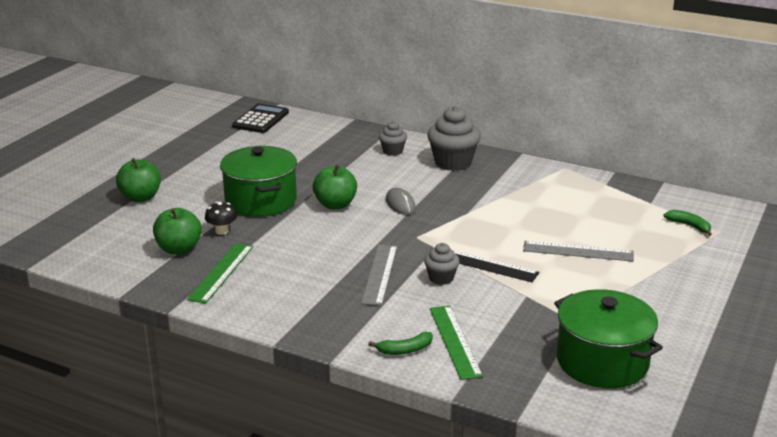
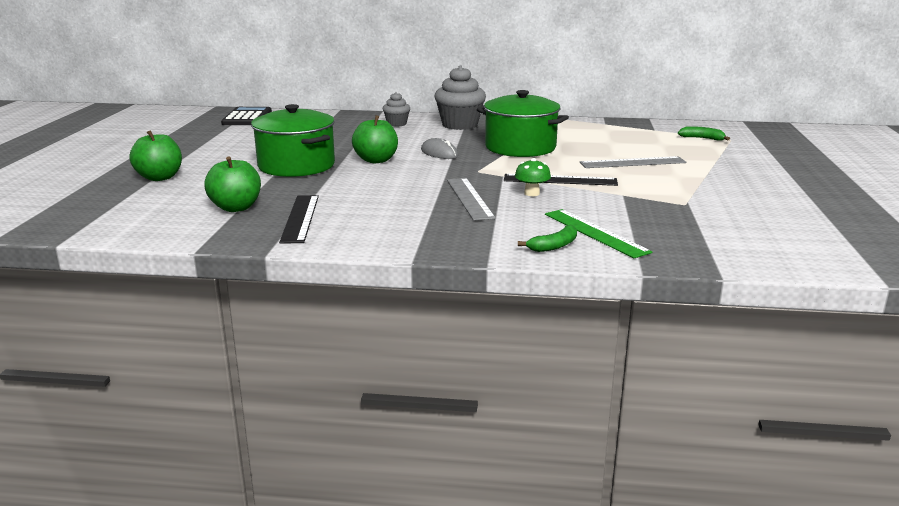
camera: 20 degrees left, 5 degrees down
(221, 272) = (300, 218): green ruler -> black ruler
(222, 231) = (273, 190): black mushroom -> none
(441, 278) = (532, 193): grey cupcake -> green mushroom
(602, 362) = (744, 226): green pot -> green pot (520, 147)

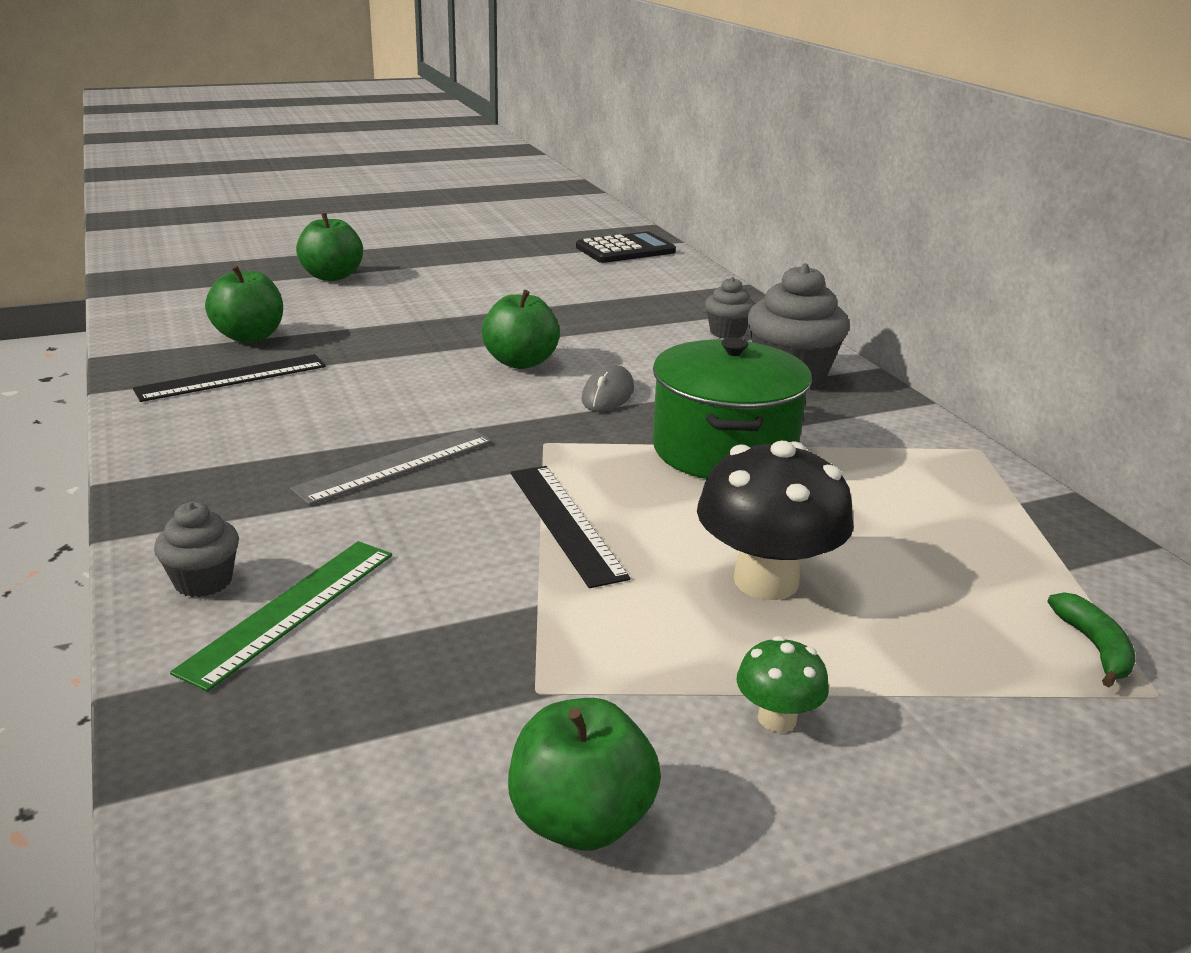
camera: 60 degrees right, 5 degrees up
(296, 166) = (444, 325): green pot -> none
(532, 193) = (464, 511): green mushroom -> green mushroom (777, 719)
(554, 246) = (203, 581): green banana -> grey cupcake
(632, 163) = (766, 581): grey ruler -> black mushroom
(763, 210) = (581, 820): none -> green apple

